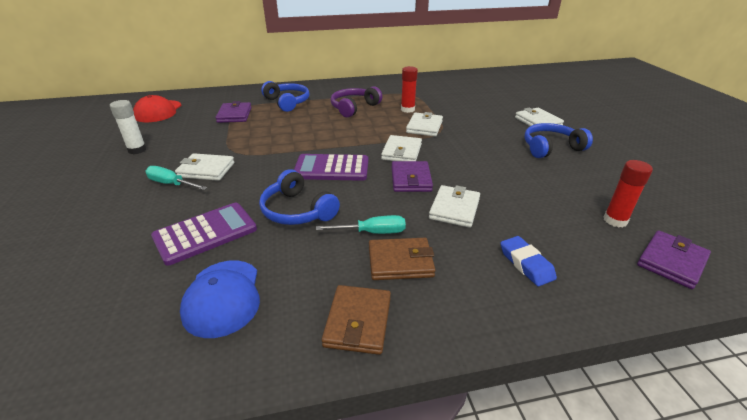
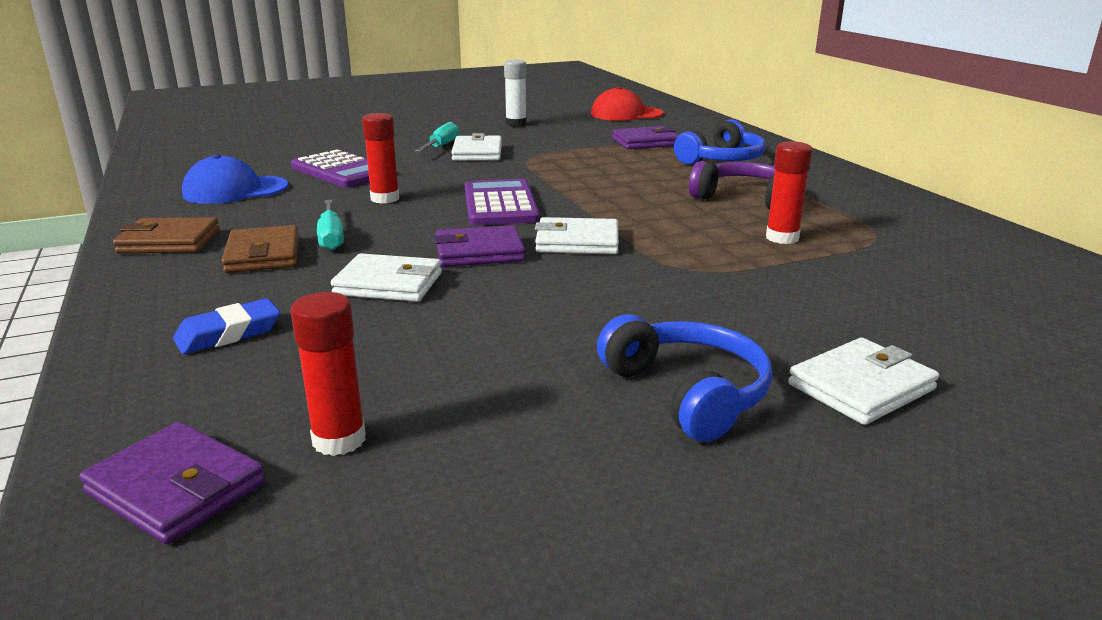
camera: 80 degrees right, 10 degrees down
(297, 211) = (385, 199): blue headphones -> red glue stick
(424, 127) = (703, 255): white wallet -> none

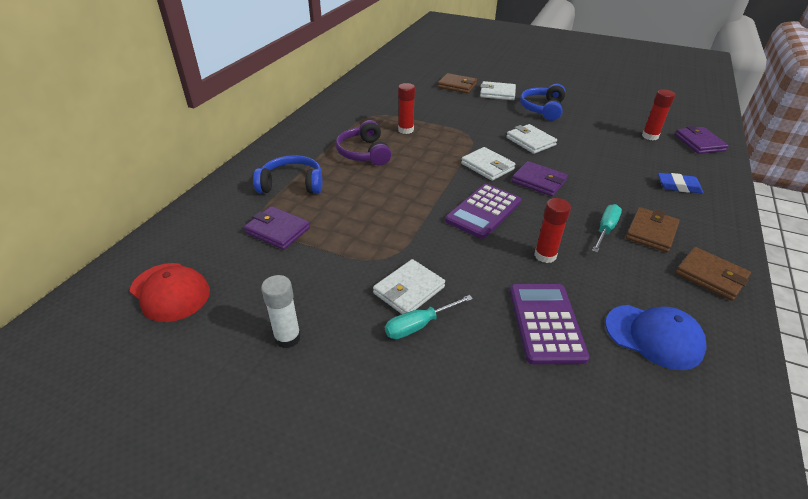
camera: 135 degrees left, 15 degrees up
(388, 284) = (597, 182): white wallet -> white wallet (530, 141)
(971, 360) = (457, 86): none -> brown wallet

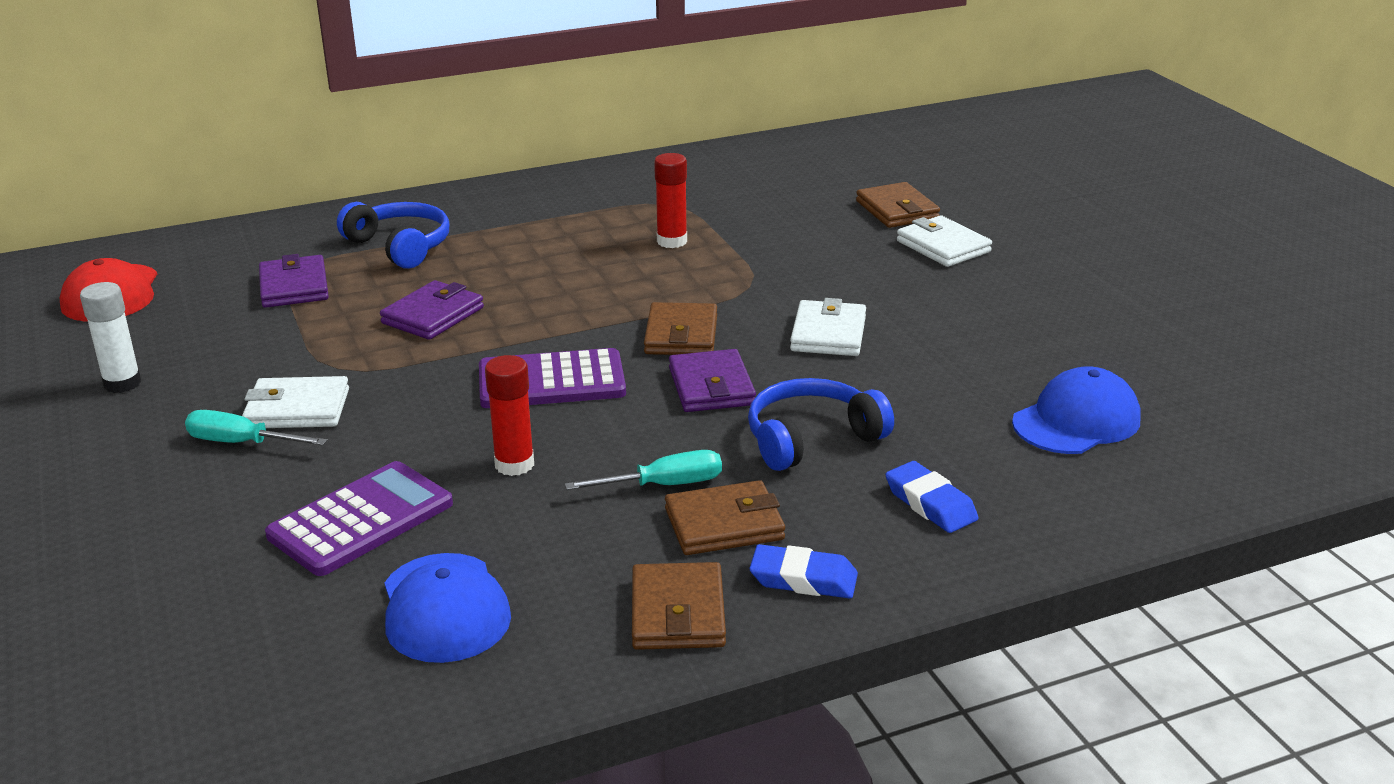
camera: 45 degrees right, 10 degrees down
(364, 153) = (554, 247): purple headphones -> none
(487, 166) = (681, 335): white wallet -> brown wallet
(542, 109) = (968, 299): blue headphones -> blue headphones (811, 438)
(650, 136) = (1076, 421): red glue stick -> blue cap
(699, 143) = (1158, 474): purple wallet -> purple wallet (433, 315)
(709, 236) = (803, 579): none -> blue eraser

